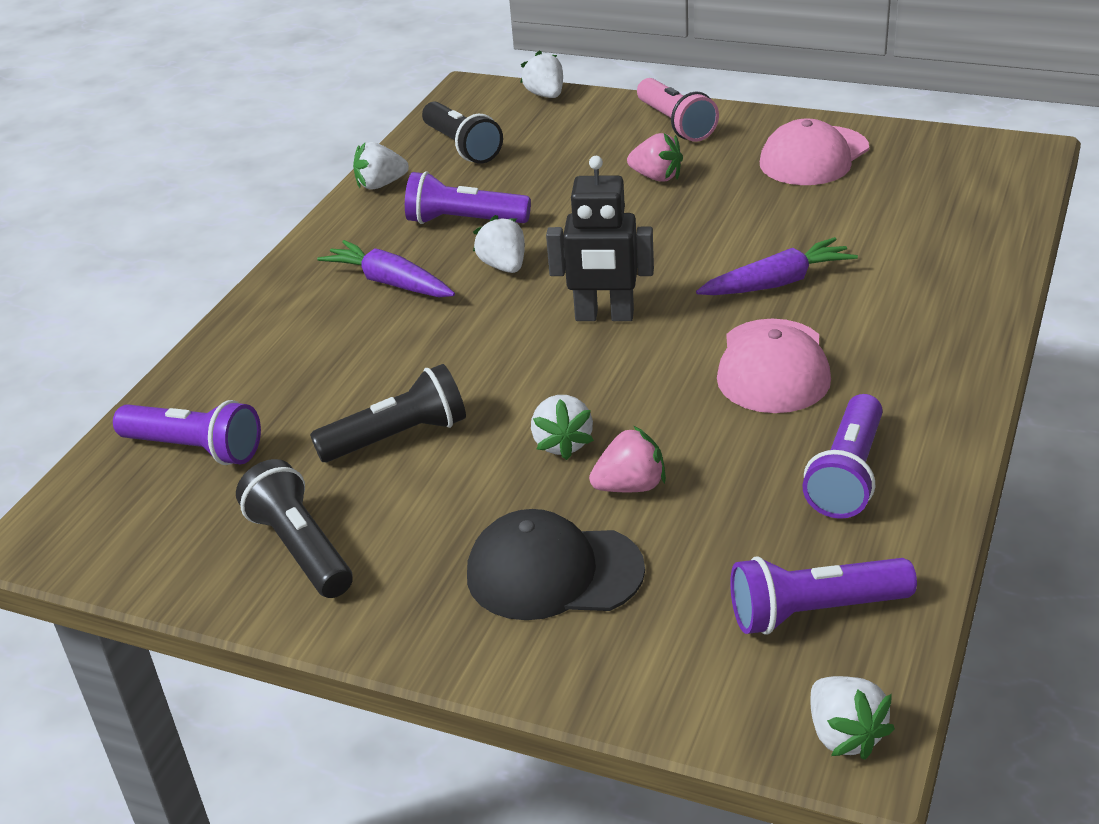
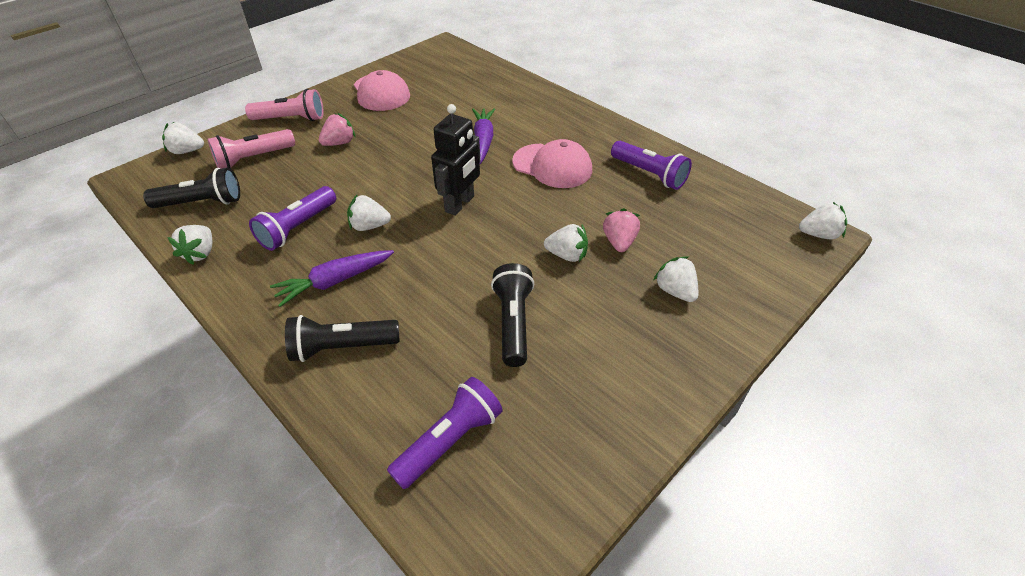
camera: 70 degrees left, 10 degrees up
(300, 548) = (599, 401): black flashlight -> black flashlight (342, 347)
(553, 572) = (675, 291): black cap -> white strawberry
(568, 138) = (253, 159): none -> pink flashlight
(814, 612) = (738, 216): purple flashlight -> none

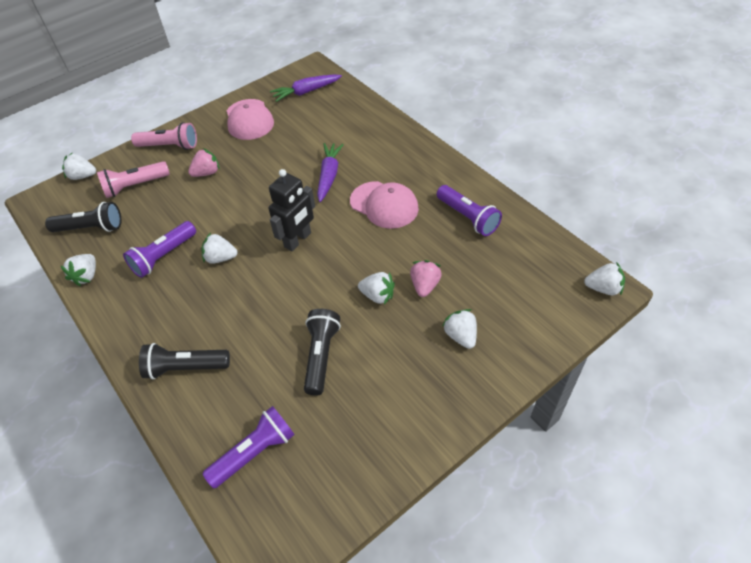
camera: 10 degrees right, 5 degrees up
(334, 282) = (186, 308): purple carrot -> purple carrot (306, 92)

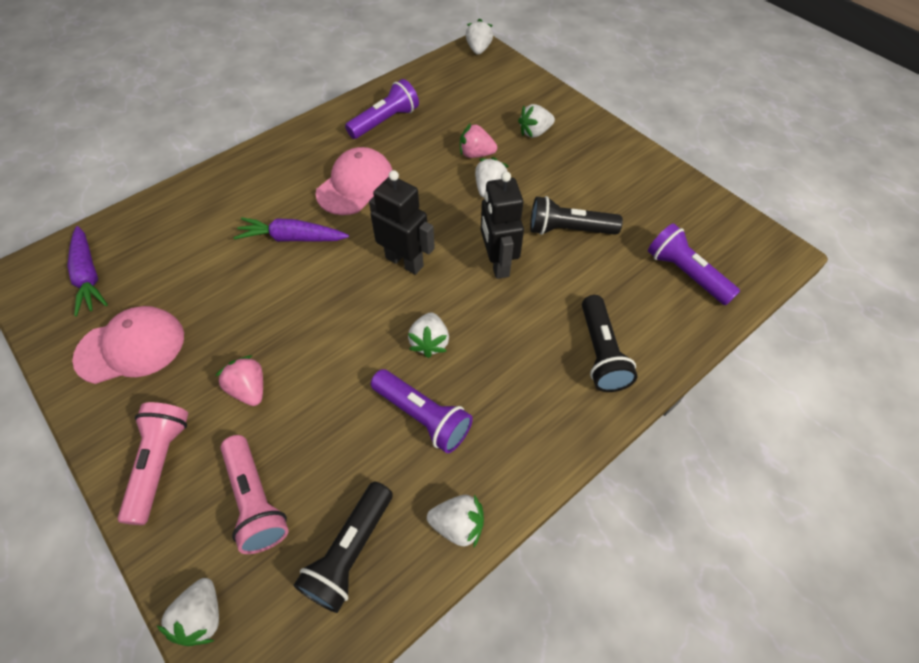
camera: 95 degrees left, 5 degrees up
(91, 228) = (350, 552): black flashlight -> black flashlight turned 150 degrees counterclockwise
(288, 300) = (497, 263): none -> black robot

